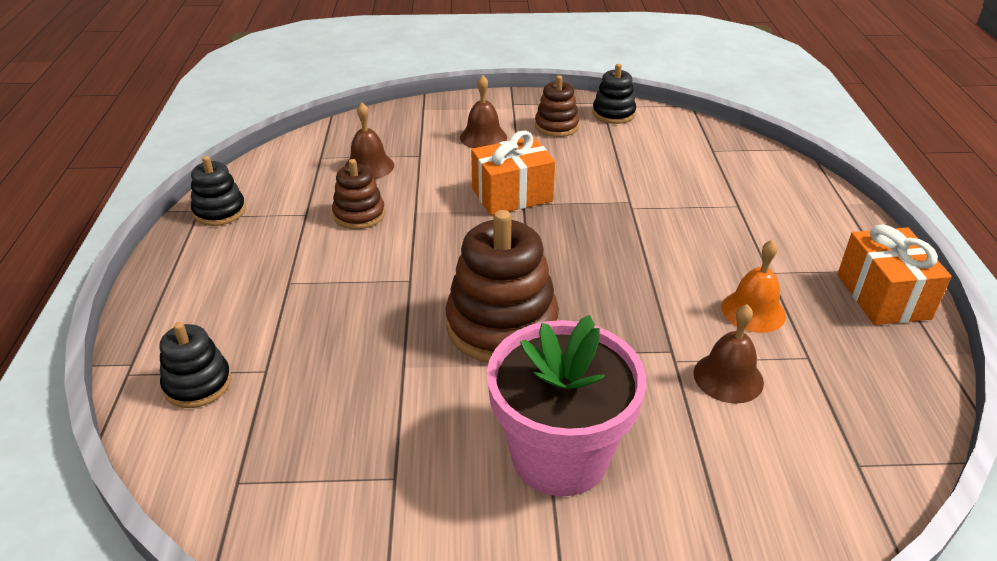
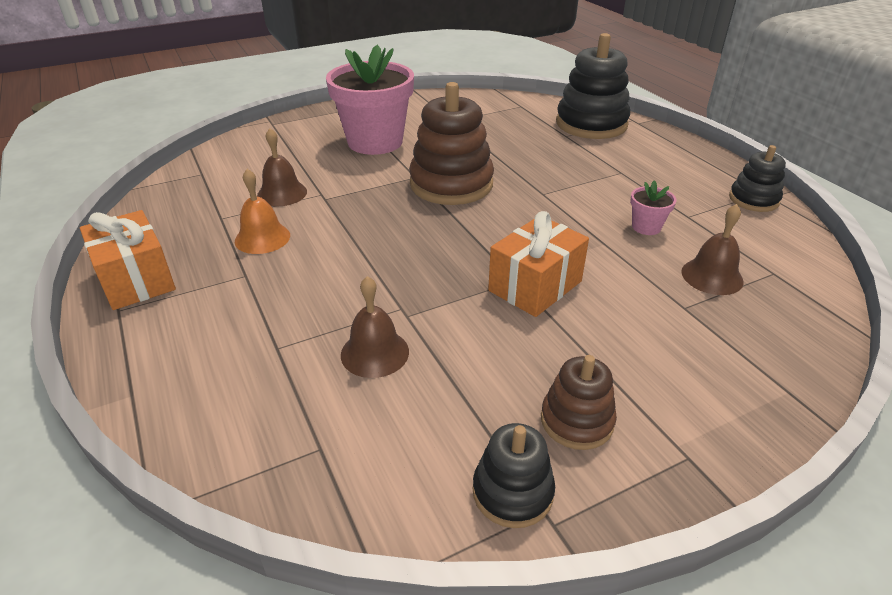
camera: 155 degrees right, 0 degrees up
(198, 384) = (591, 124): black stacking toy -> black stacking toy, size x1.83
(359, 214) = (646, 227): brown stacking toy -> pink flower pot
(483, 137) = (650, 361): brown bell -> brown bell (374, 353)

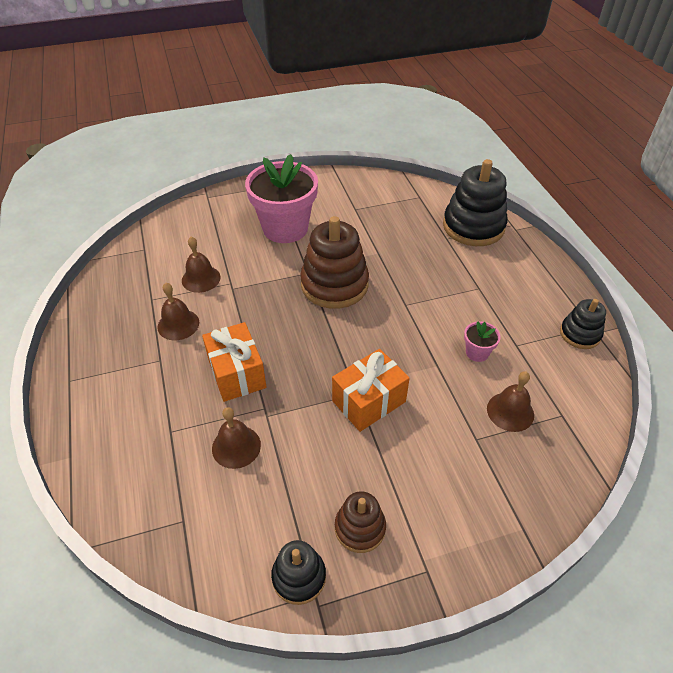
camera: 10 degrees right, 10 degrees up
(136, 280) = (84, 354): orange gift -> orange gift (237, 373)
(262, 238) = (178, 324): orange bell -> brown bell

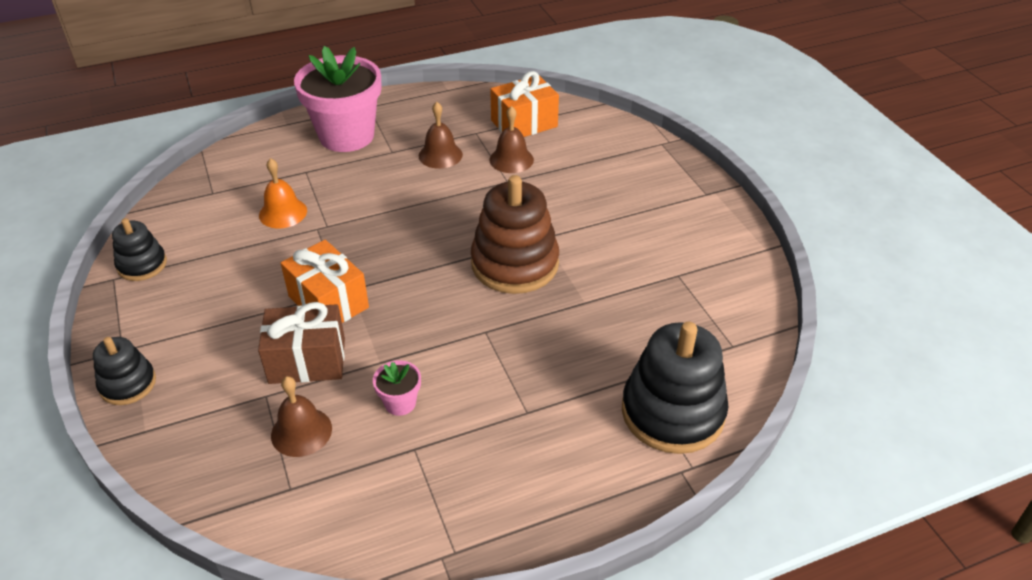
camera: 85 degrees right, 5 degrees down
(236, 446) = (283, 213): brown bell -> orange bell
(237, 373) = (373, 202): orange gift -> orange gift (524, 123)
(285, 228) = (616, 213): pink flower pot -> pink flower pot (346, 136)
(360, 528) = (178, 301): brown stacking toy -> none
(437, 412) = (307, 361): none -> brown gift
(580, 334) = (437, 533): black stacking toy -> black stacking toy (128, 384)

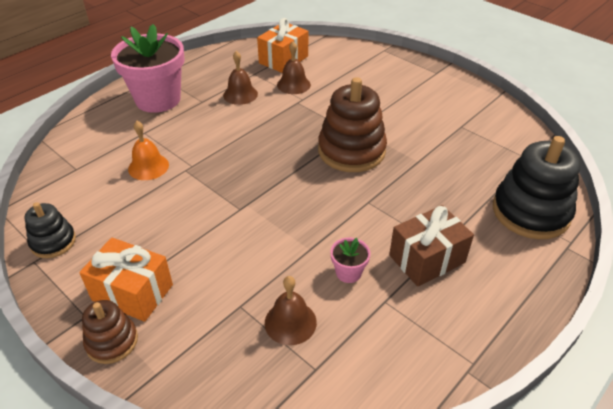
camera: 25 degrees left, 0 degrees up
(128, 384) = (112, 341): black stacking toy -> brown stacking toy
(307, 361) = (253, 268): brown gift -> brown gift (427, 259)
(328, 302) = (236, 219): orange gift -> orange gift (132, 292)

